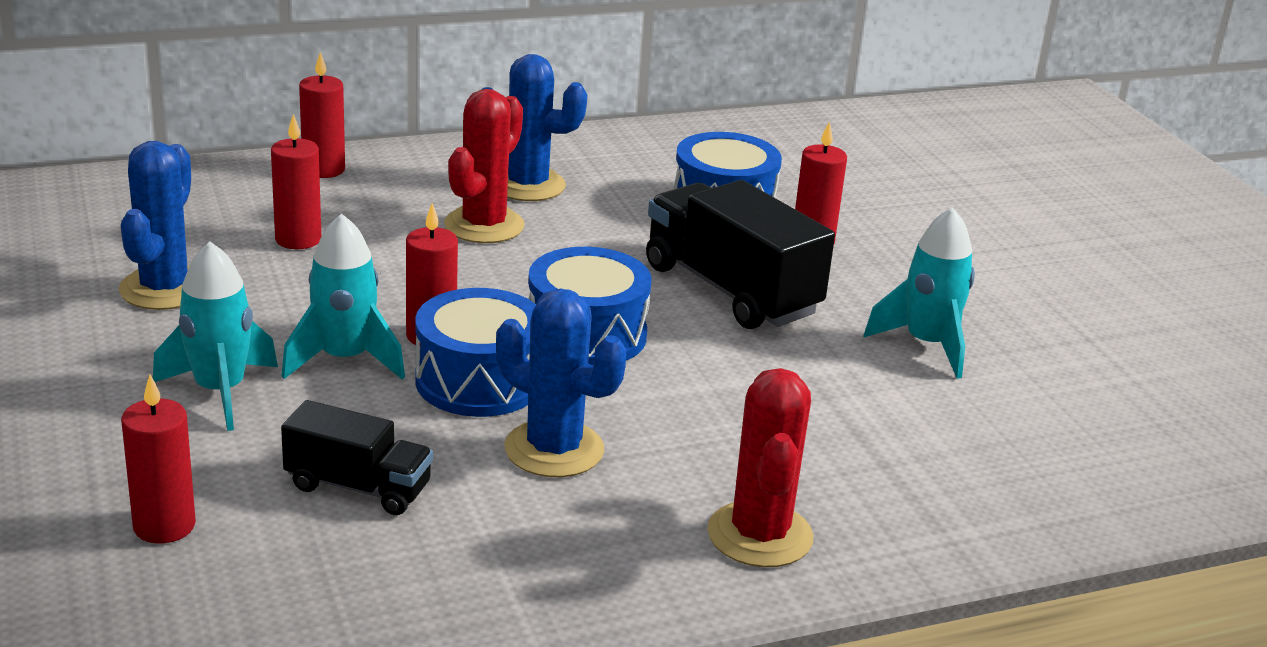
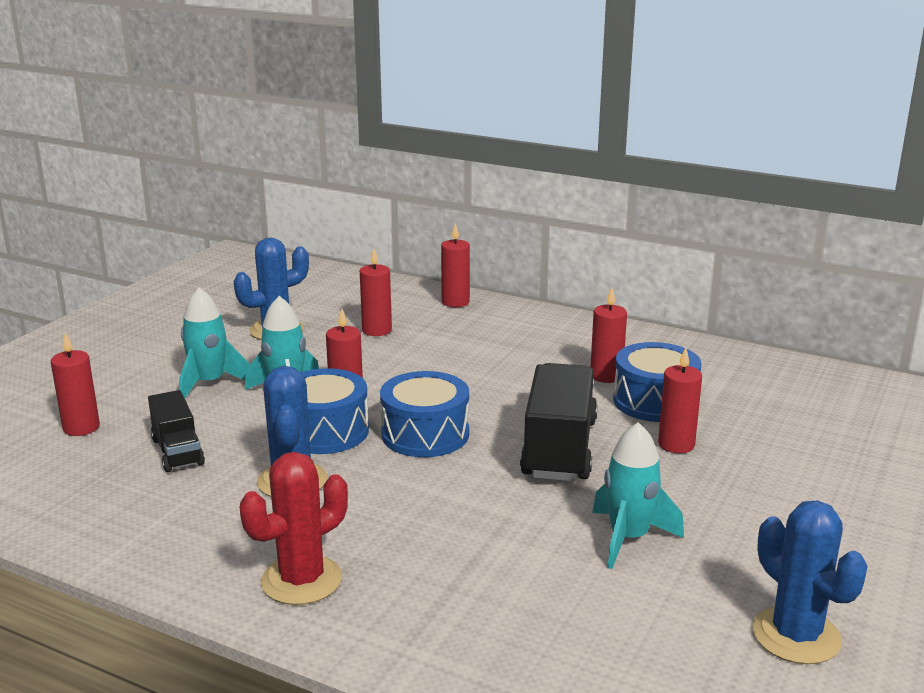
camera: 50 degrees right, 5 degrees down
(484, 225) = (483, 358): red cactus -> none
(527, 185) = (551, 347): blue cactus -> blue cactus (796, 636)
(636, 197) = (606, 376): none -> red candle

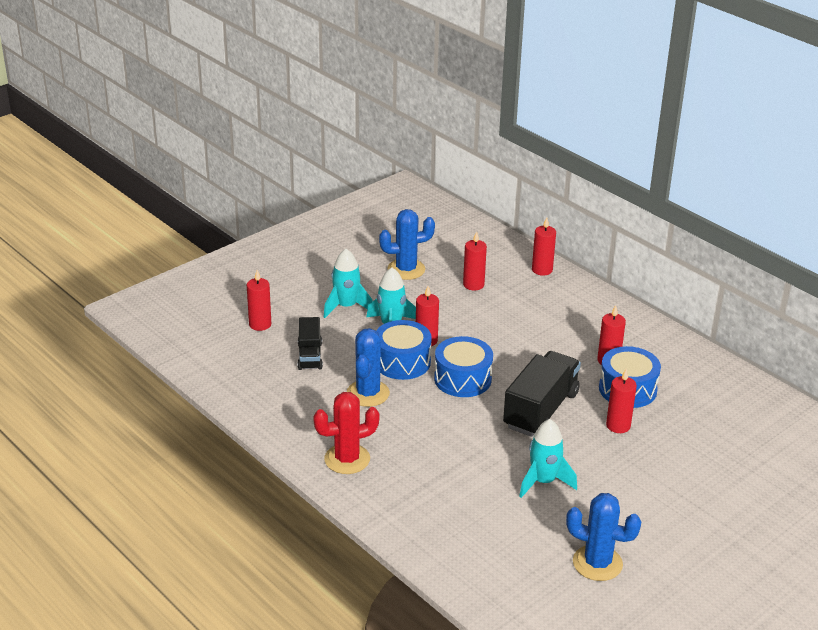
camera: 20 degrees right, 10 degrees up
(796, 636) = (597, 563): blue cactus -> blue cactus turned 60 degrees counterclockwise

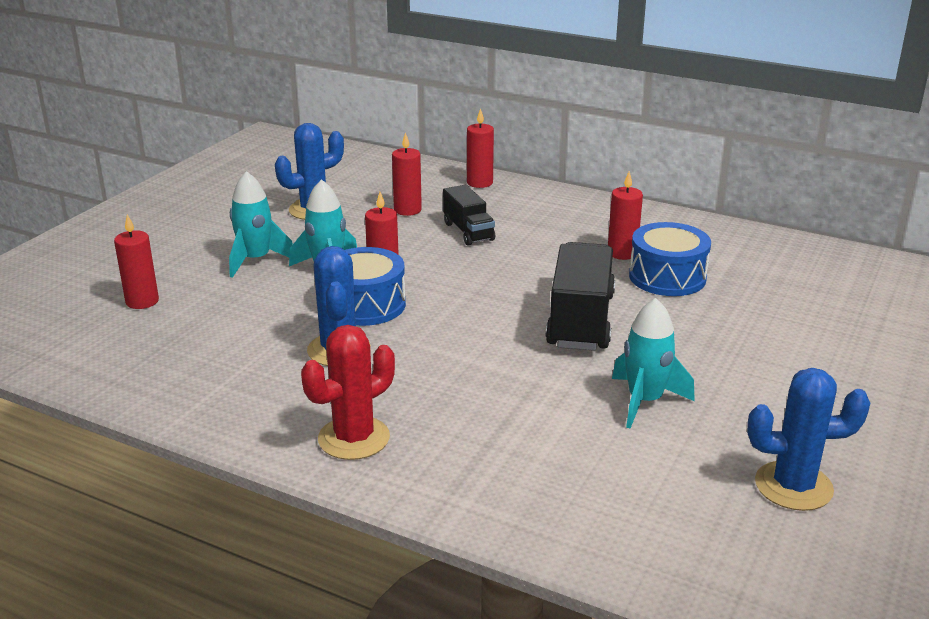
camera: 20 degrees left, 5 degrees down
(310, 356) = (232, 323): black truck -> black truck (468, 231)
(462, 379) = (457, 307): blue drum -> none
(618, 426) = (687, 317): red candle -> none

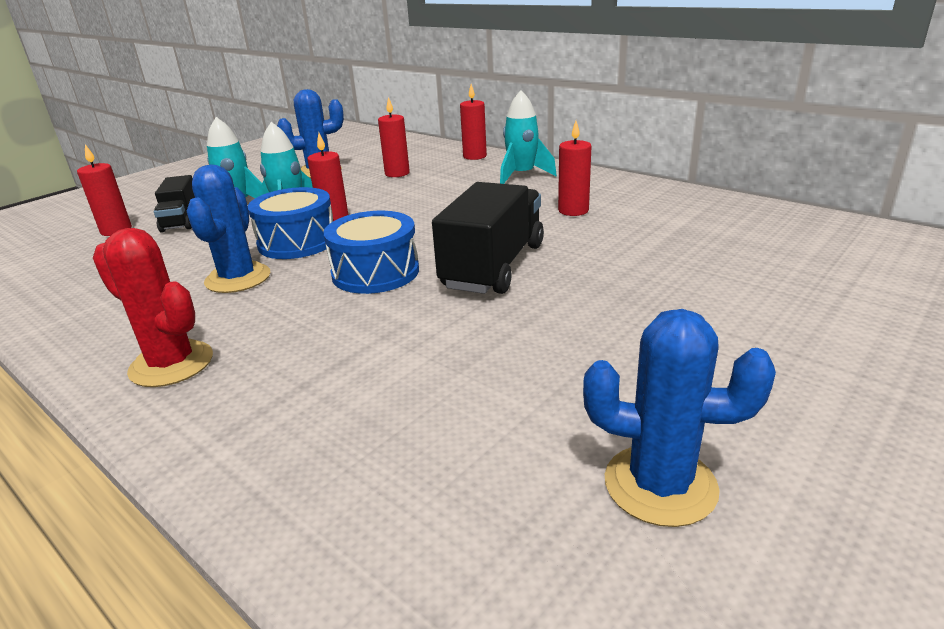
camera: 15 degrees right, 0 degrees up
(354, 438) = (171, 364): red cactus -> red cactus turned 60 degrees clockwise
(468, 231) = (437, 190): black truck -> black truck (181, 220)
(645, 401) = (515, 352): turquoise rocket -> turquoise rocket (522, 176)
(667, 277) = (609, 232): blue drum -> blue drum (375, 272)

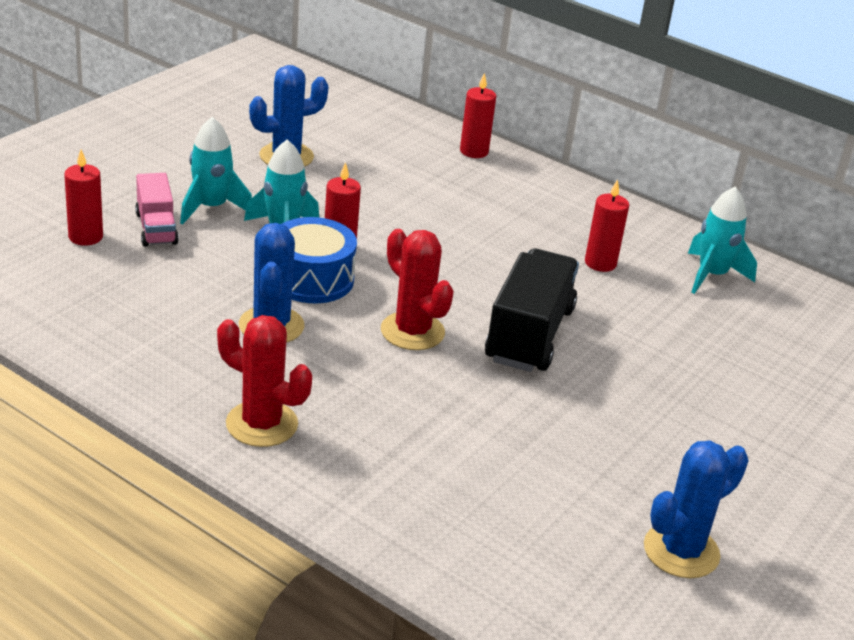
camera: 10 degrees left, 5 degrees up
(181, 220) = (156, 228): black truck -> pink truck
(375, 272) = (412, 331): blue drum -> red cactus
(397, 173) = (386, 173): red candle -> none
(522, 176) = (537, 196): turquoise rocket -> turquoise rocket (712, 275)
(660, 485) = (681, 551): blue cactus -> blue cactus turned 45 degrees counterclockwise

